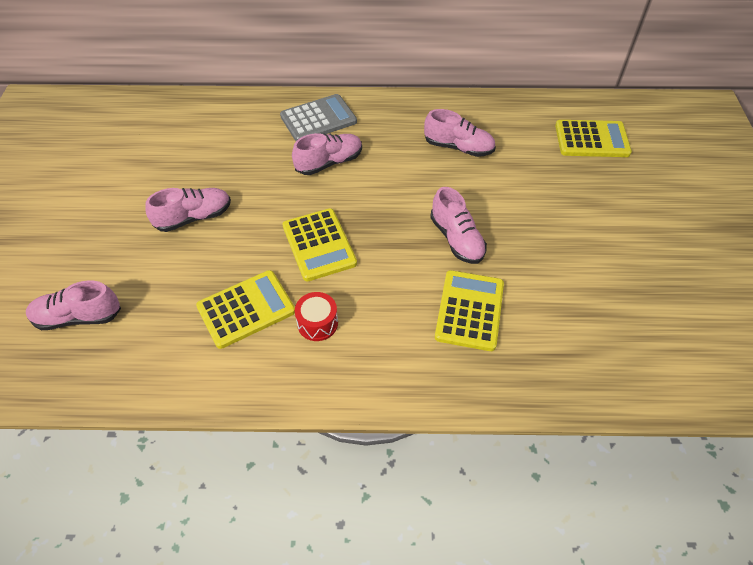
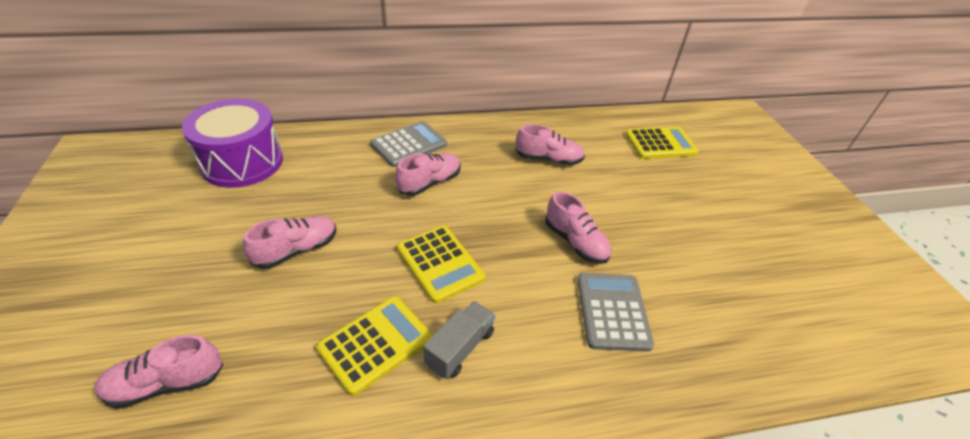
camera: 15 degrees left, 10 degrees down
(158, 125) = (242, 162): none -> purple drum
(317, 323) = (460, 348): red drum -> grey truck
(469, 310) = (612, 311): yellow calculator -> grey calculator

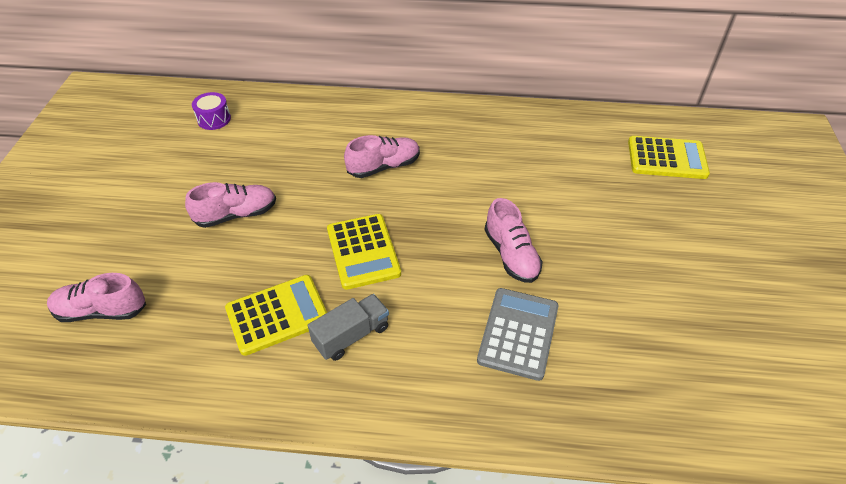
camera: 20 degrees right, 5 degrees up
(242, 162) = (214, 119): purple drum -> purple drum, size x0.43
(409, 145) = (378, 121): grey calculator -> none
(548, 159) = (522, 158): pink shoe -> none

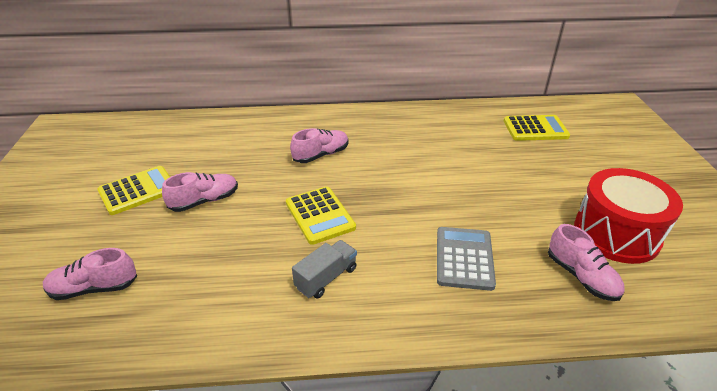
camera: 10 degrees left, 10 degrees down
(214, 119) = (171, 136): purple drum -> none
(277, 315) = (257, 270): yellow calculator -> yellow calculator (138, 190)
(511, 255) = (440, 204): pink shoe -> pink shoe (581, 276)
(720, 326) = (616, 233): none -> red drum

